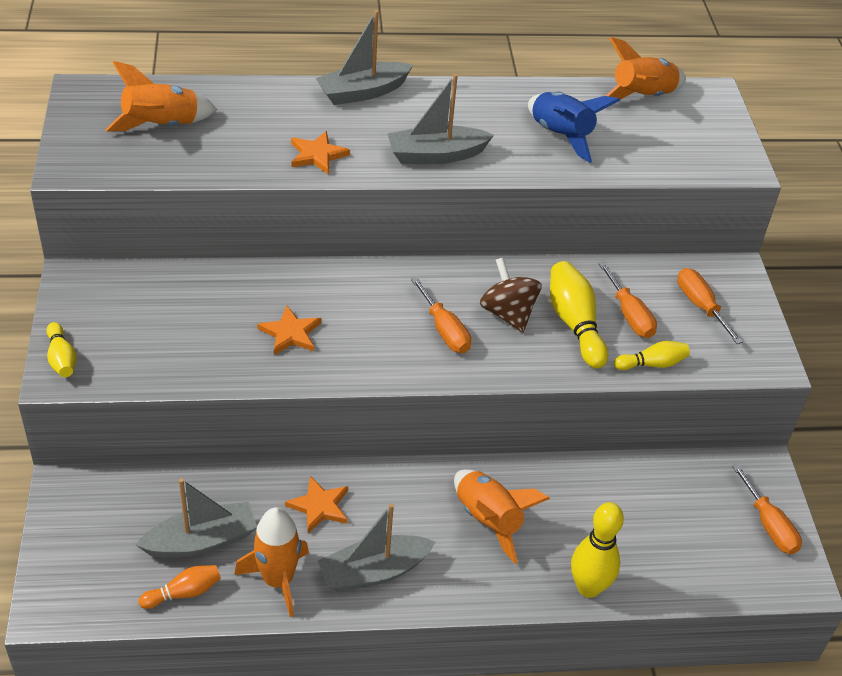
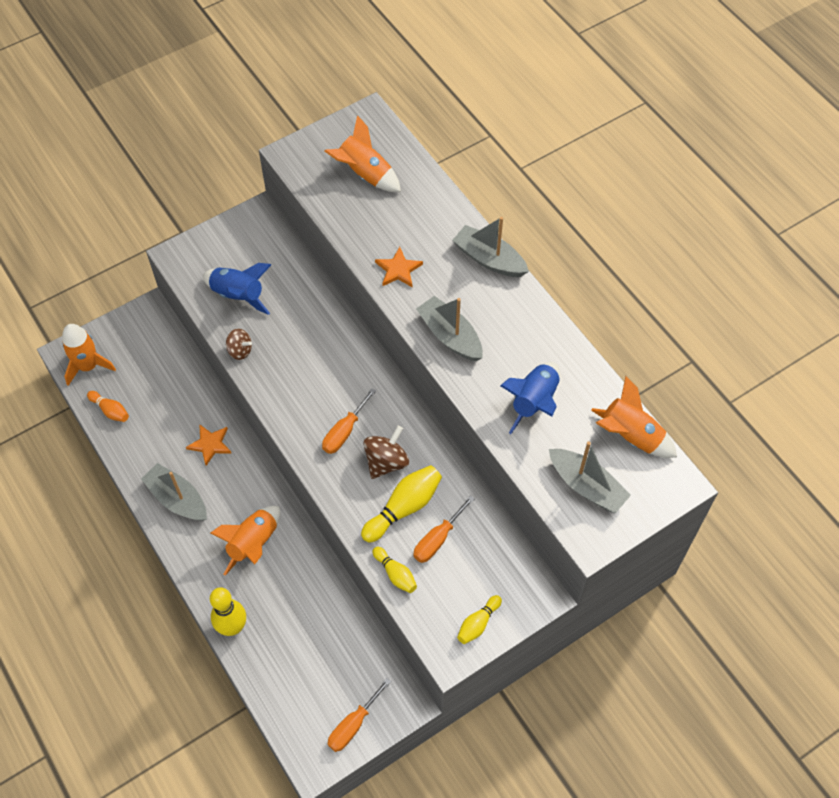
camera: 65 degrees right, 15 degrees up
(61, 358) = (190, 249): yellow bowling pin -> yellow bowling pin (478, 623)
(177, 343) = (238, 295): none -> blue rocket
(201, 541) = (150, 398): grey boat -> grey boat (586, 486)
(259, 373) = (240, 350): none -> brown spinning top
(278, 580) = (144, 452): orange rocket -> orange rocket (88, 366)
(290, 333) = (284, 348): orange star -> none
(700, 306) = (481, 584): orange screwdriver -> none

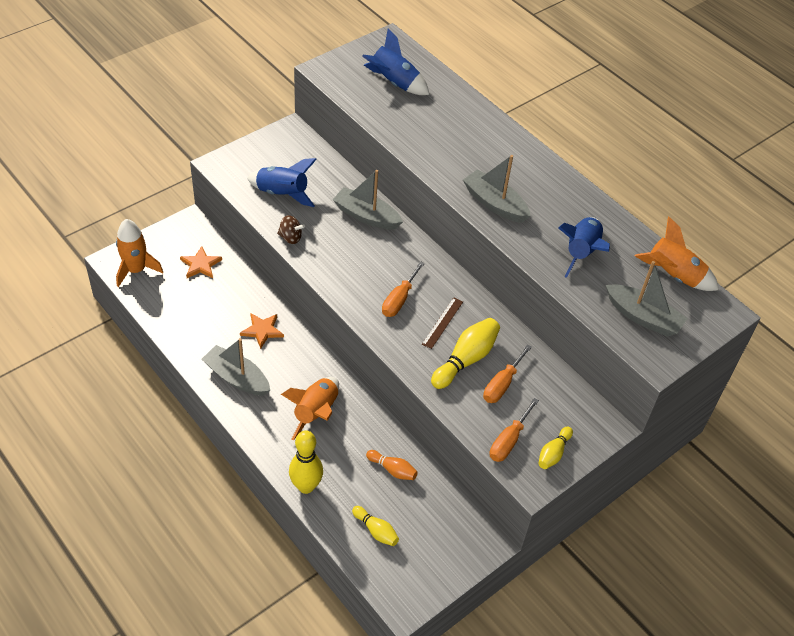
camera: 10 degrees left, 10 degrees down
(110, 410) = (162, 306): orange bowling pin -> orange bowling pin (392, 469)
(353, 725) = (437, 566): orange screwdriver -> orange screwdriver (508, 441)
(365, 174) = (394, 83): orange rocket -> blue rocket
(386, 462) = (442, 323): brown spinning top -> brown ruler
(395, 574) = (468, 415): yellow bowling pin -> yellow bowling pin (376, 530)
(398, 270) = (438, 154): orange star -> orange star (200, 265)
(489, 259) = (518, 144): grey boat -> grey boat (366, 216)

